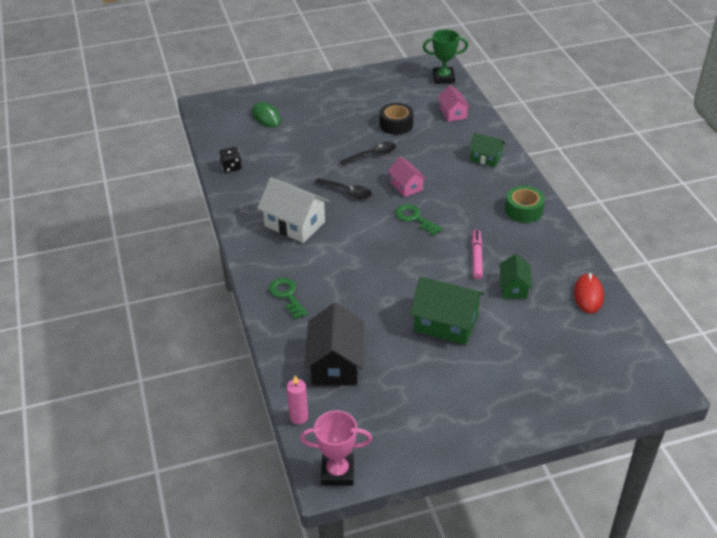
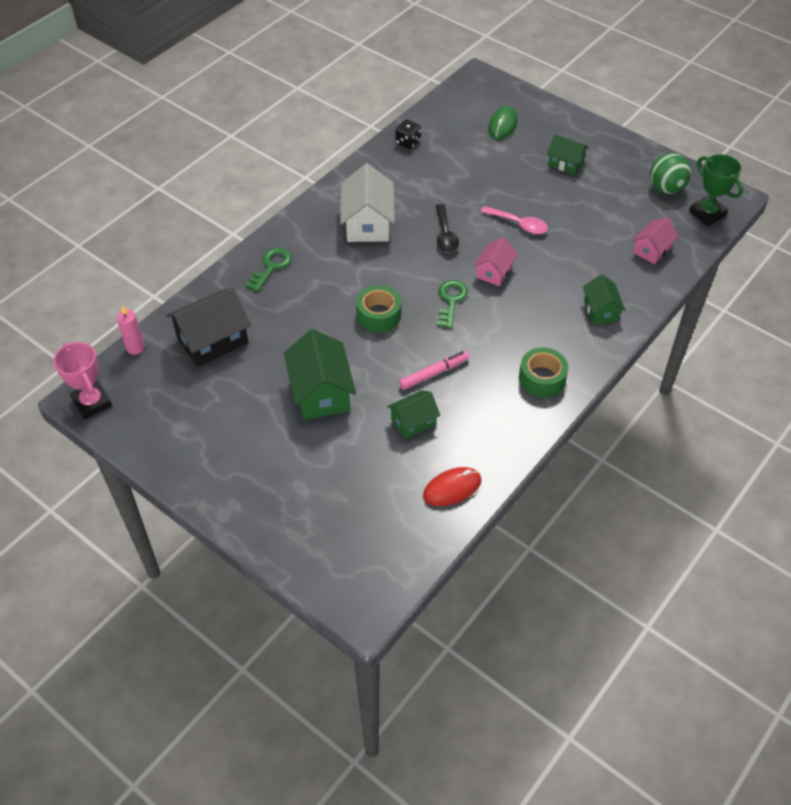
camera: 55 degrees right, 10 degrees up
(336, 109) = (565, 163): none -> green house
(372, 155) = (518, 224): black spoon -> pink spoon
(395, 260) = (378, 315): none -> green tape
(396, 124) = (586, 217): black tape -> none
(405, 82) = (666, 188): none -> green ball

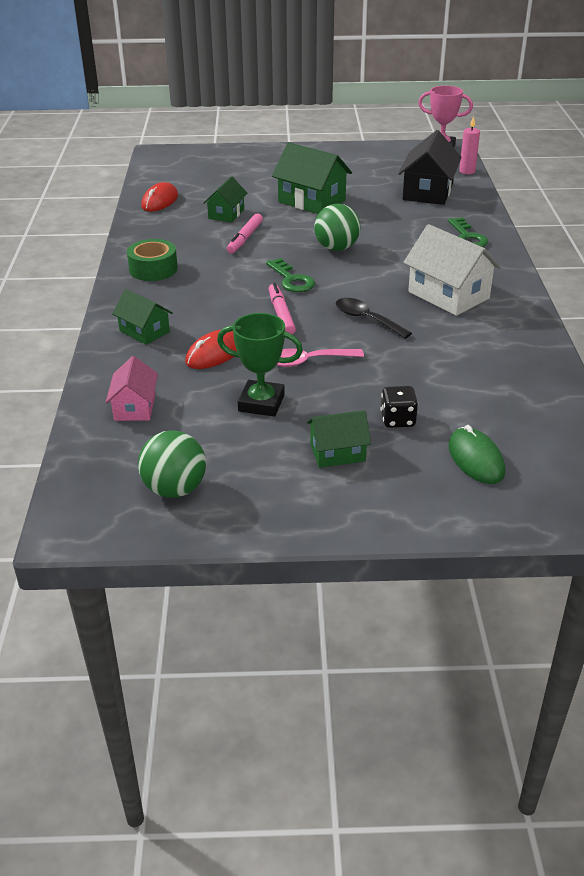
camera: 140 degrees right, 15 degrees down
(378, 315) = (336, 248): green tape -> green ball
(408, 142) = (540, 379): black dice -> black dice (398, 420)
(494, 271) = (281, 314): pink house -> pink marker
(570, 263) = (215, 353): none -> red mouse
(707, 213) = (93, 484): green trophy -> green trophy (261, 403)

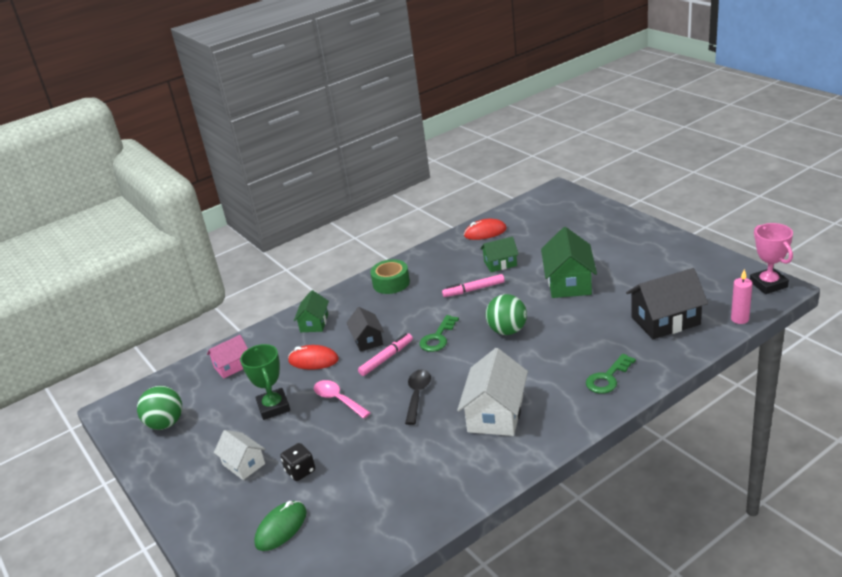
camera: 60 degrees right, 5 degrees down
(231, 313) = (367, 340): none -> black house
(337, 453) = (243, 464): green house -> white house

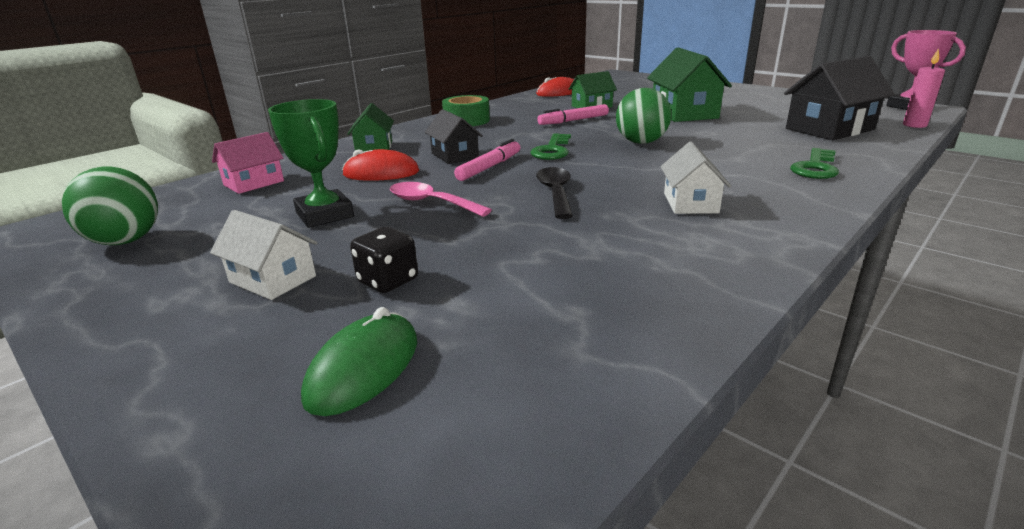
camera: 15 degrees left, 5 degrees down
(495, 414) = (690, 203): white house -> white house, size x0.59

